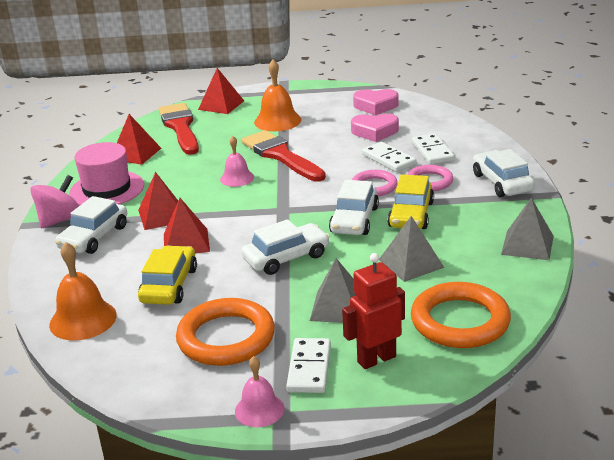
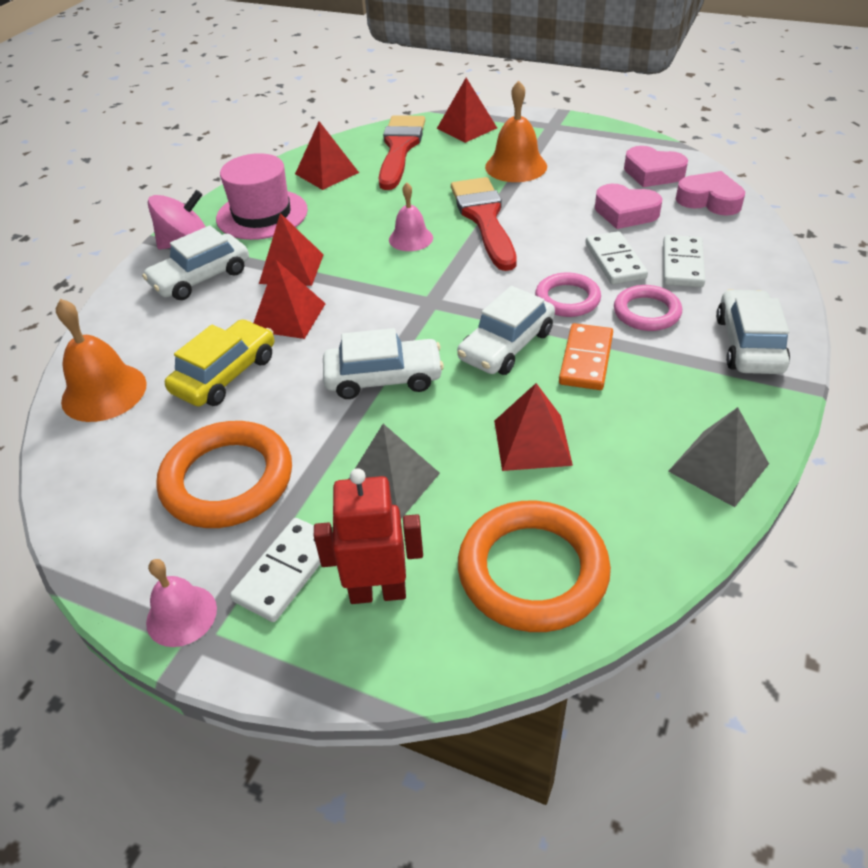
camera: 25 degrees right, 15 degrees up
(411, 214) = (586, 359): yellow car -> orange domino
(411, 263) = (532, 442): grey pyramid -> red pyramid
(423, 114) = (709, 200): none -> pink heart

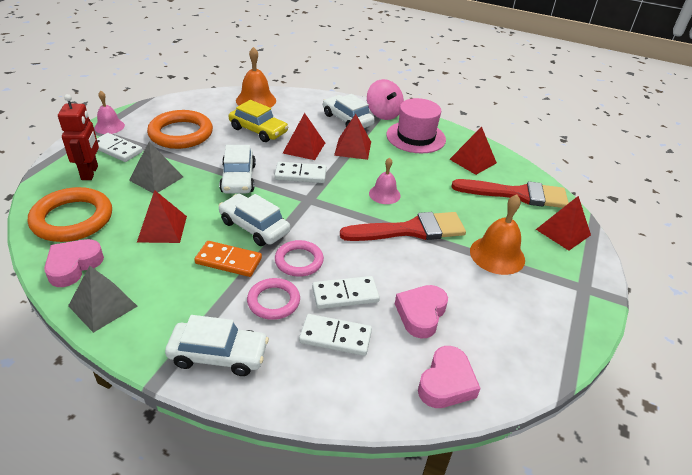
camera: 85 degrees right, 5 degrees down
(367, 314) = (300, 174): none -> white domino
(652, 173) = (497, 348): pink heart -> pink heart (73, 266)

